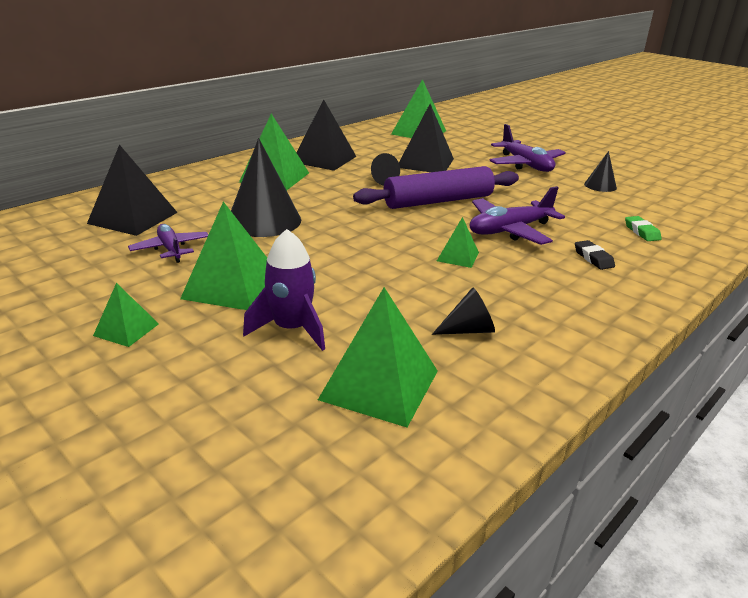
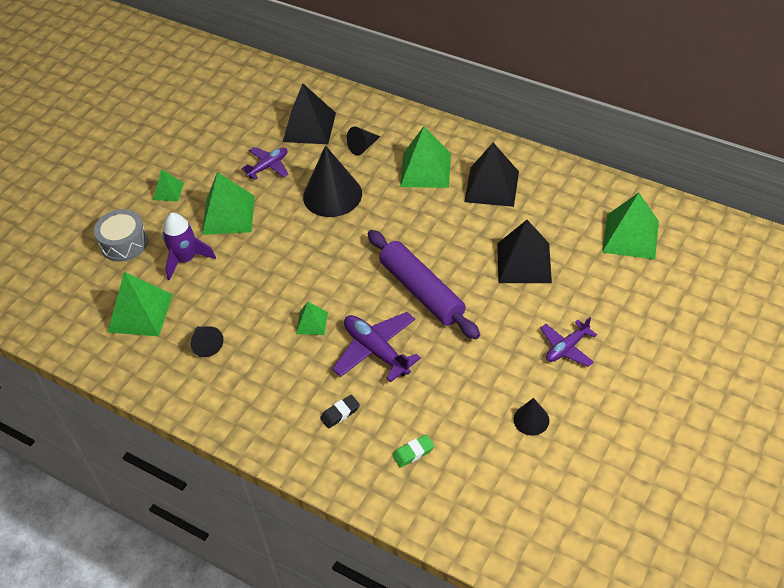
camera: 80 degrees right, 20 degrees up
(203, 388) = (124, 243): none -> grey drum
(381, 180) = (454, 241): black cone -> black cone (362, 147)
(525, 165) = (567, 348): purple plane -> purple plane, size x0.64

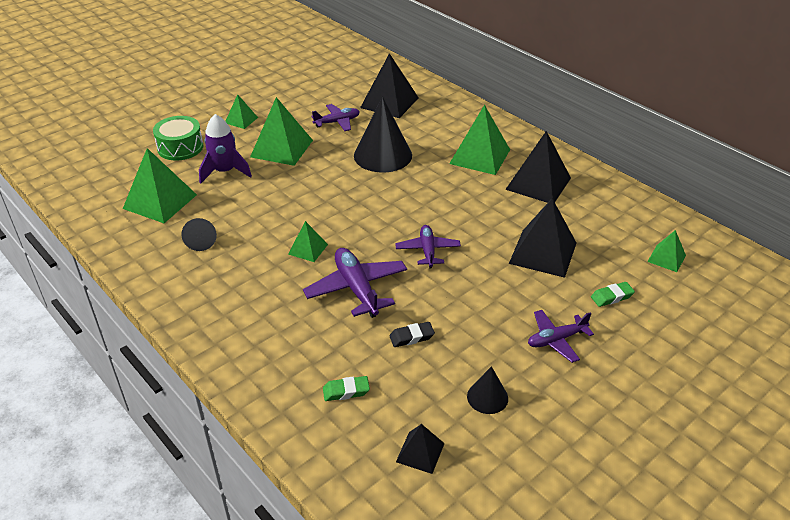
camera: 15 degrees right, 10 degrees down
(124, 243) = (180, 147): grey drum -> green drum
(340, 413) = (291, 333): black eraser -> black eraser (411, 337)
(362, 147) = (429, 127): black cone -> none
(421, 291) = (427, 250): purple rolling pin -> purple plane
(497, 486) = (420, 452): none -> black pyramid
(597, 290) = (611, 297): none -> green eraser
(630, 236) = (666, 258): green pyramid -> green pyramid, size x0.53

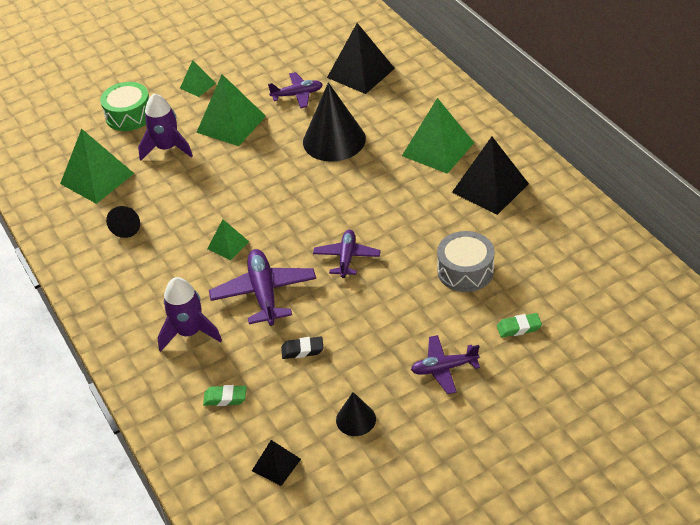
camera: 15 degrees right, 5 degrees up
(291, 332) = (189, 332): none -> purple rocket
(543, 253) = (465, 271): black pyramid -> grey drum
(666, 258) = (595, 289): green pyramid -> none

